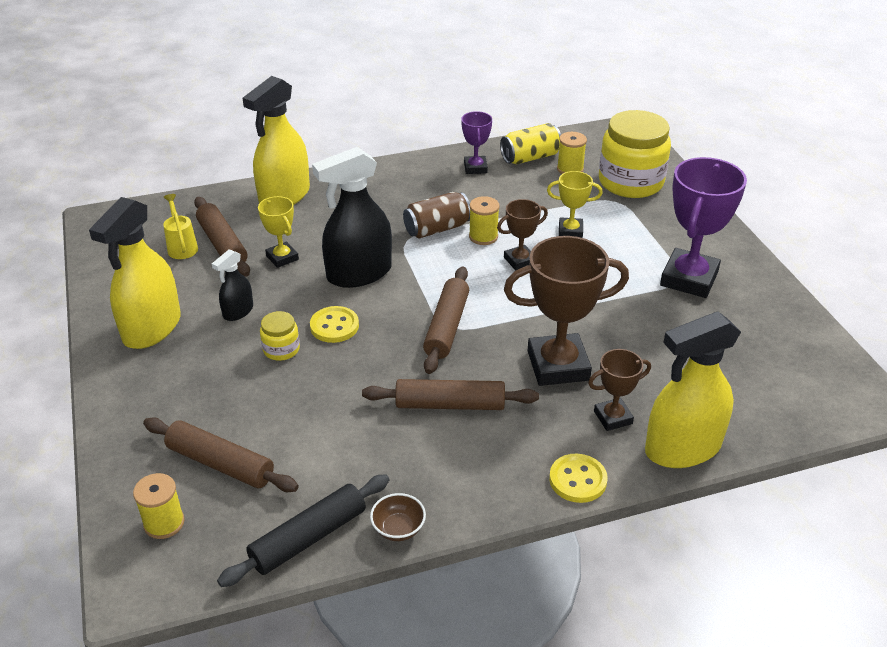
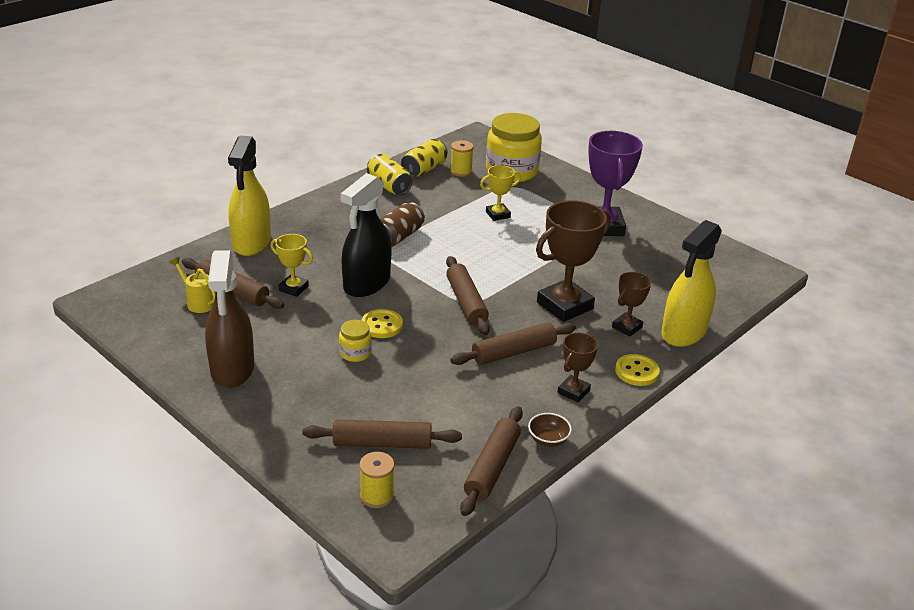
camera: 30 degrees left, 5 degrees down
(152, 328) = (232, 369): yellow spray bottle -> brown spray bottle
(238, 311) = (294, 336): black spray bottle -> none
(309, 538) = (492, 467): black rolling pin -> brown rolling pin
(475, 168) = (389, 186): purple trophy -> yellow can
(483, 237) = (438, 234): yellow spool -> none
(520, 261) = (479, 244): brown trophy -> brown trophy (573, 391)

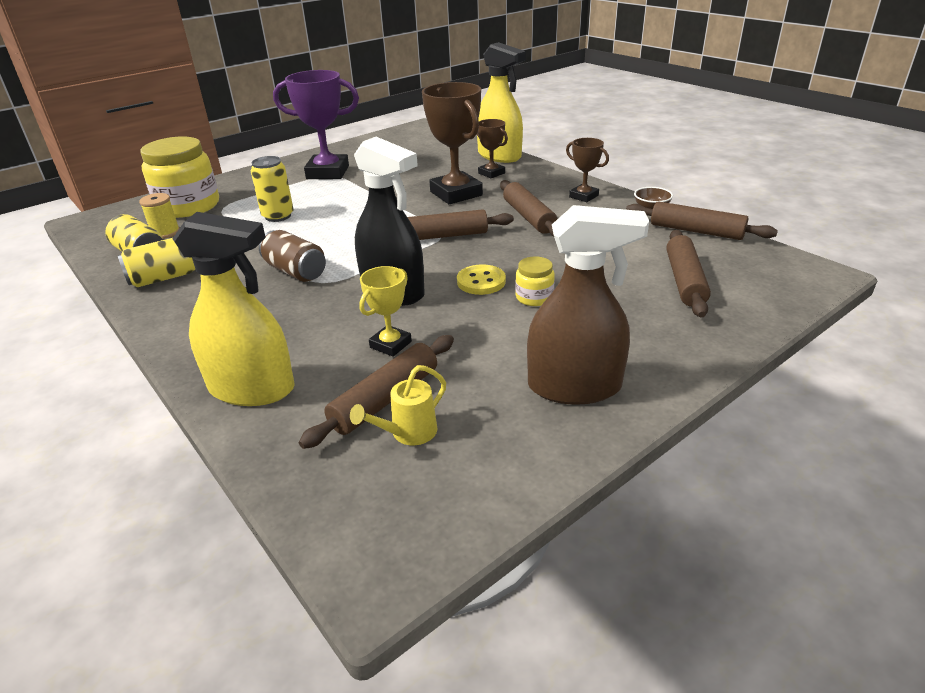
camera: 80 degrees left, 0 degrees up
(377, 496) = (762, 283): yellow spool -> none
(498, 214) = (278, 216): yellow trophy -> yellow can
(636, 371) = (553, 174): yellow button -> none

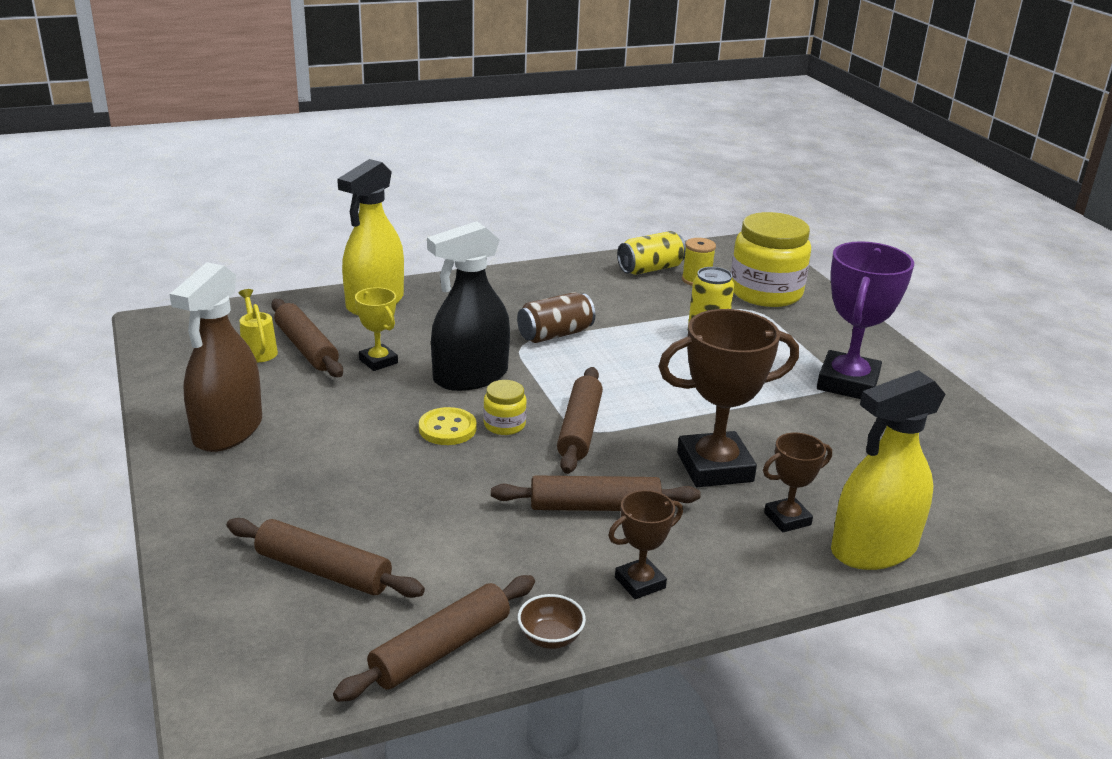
camera: 105 degrees right, 5 degrees down
(165, 278) = (590, 278): yellow can -> none
(534, 297) = (386, 452): yellow jar -> yellow jar (504, 425)

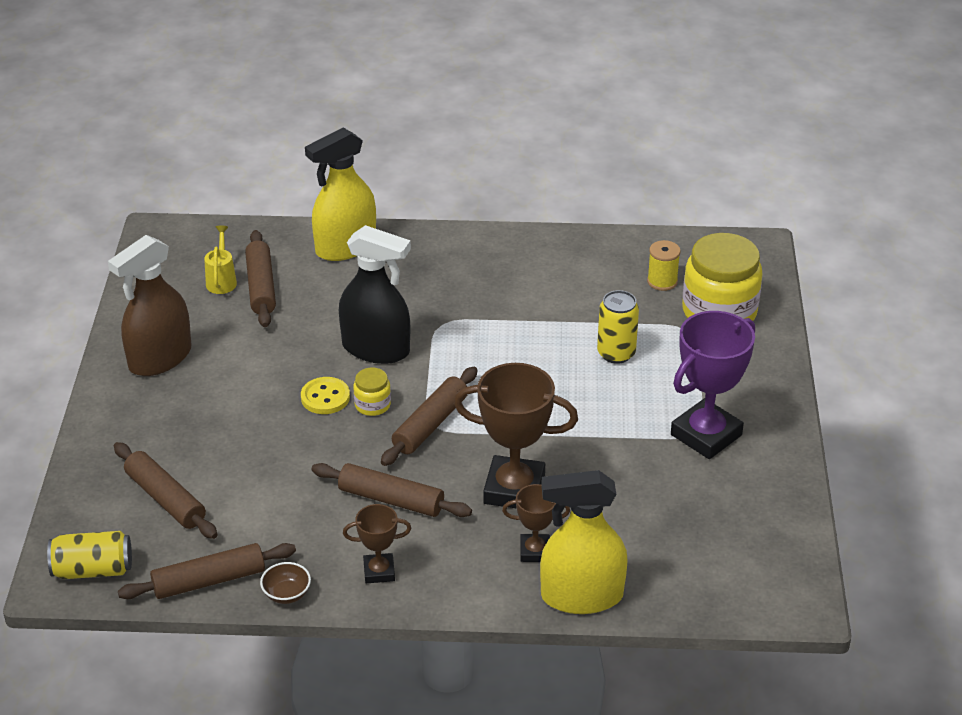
camera: 25 degrees right, 10 degrees up
(378, 361) = (311, 314): yellow trophy -> none
(470, 377) = (376, 349): black spray bottle -> black spray bottle turned 150 degrees counterclockwise
(555, 334) = (479, 319): brown can -> none
(650, 269) = (627, 257): yellow can -> yellow can (93, 570)

